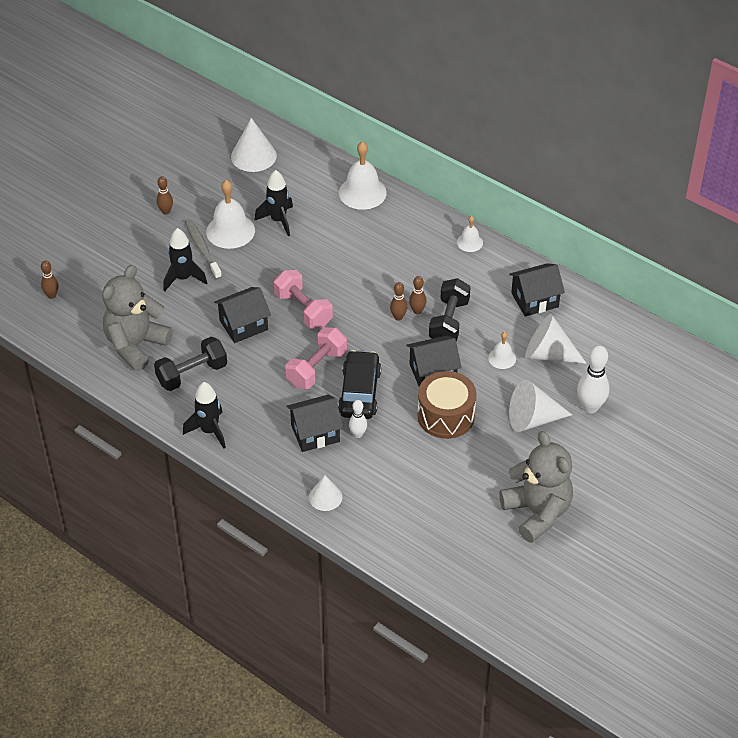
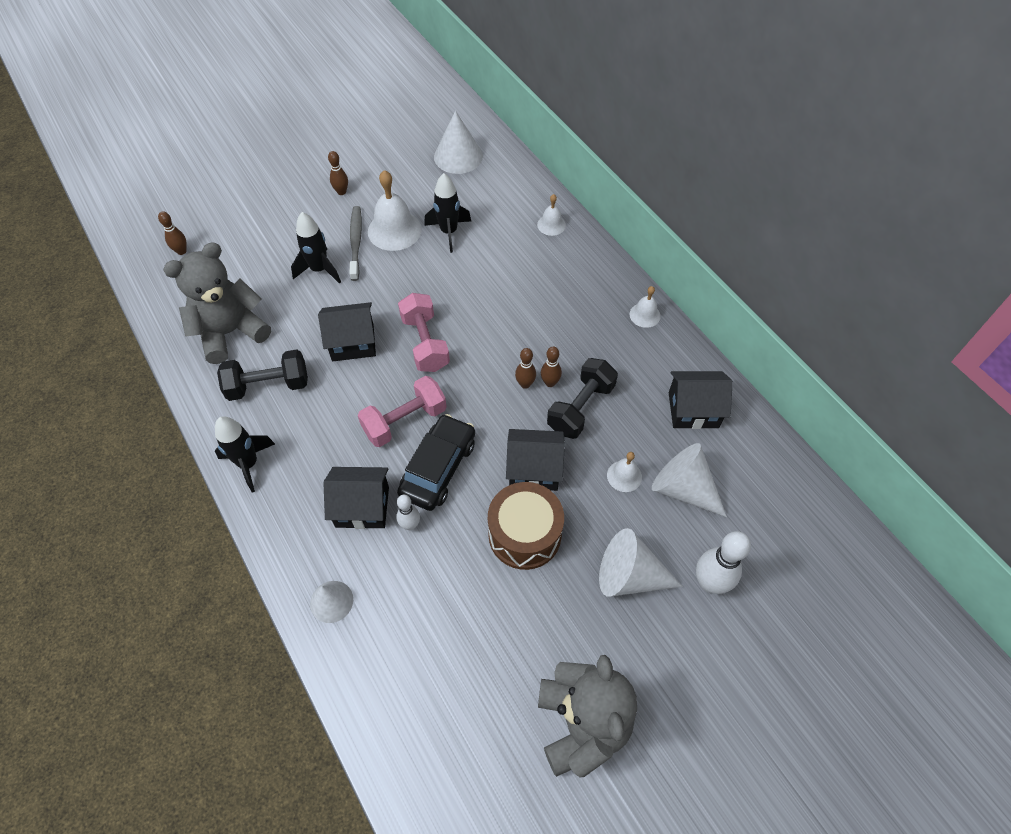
camera: 20 degrees right, 10 degrees up
(362, 192) = (551, 225): white bell -> white bell, size x0.53

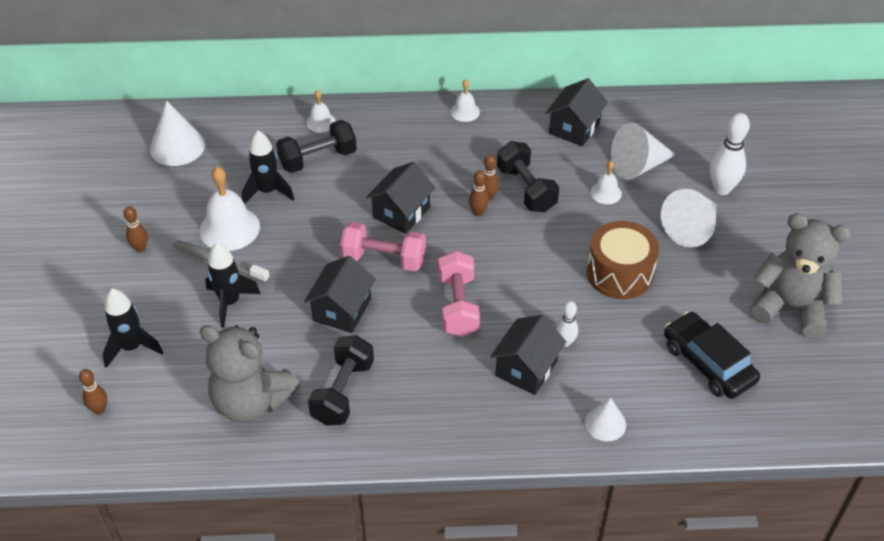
camera: 60 degrees left, 10 degrees down
(230, 332) = (251, 401): grey teddy bear -> grey teddy bear turned 60 degrees counterclockwise
(248, 464) = (423, 437): black rocket -> black rocket (132, 347)
(438, 468) = (522, 302): black car -> black car (708, 363)
(507, 244) = (318, 159): none -> black dumbbell
(534, 469) = (564, 242): black house -> black house (401, 212)

